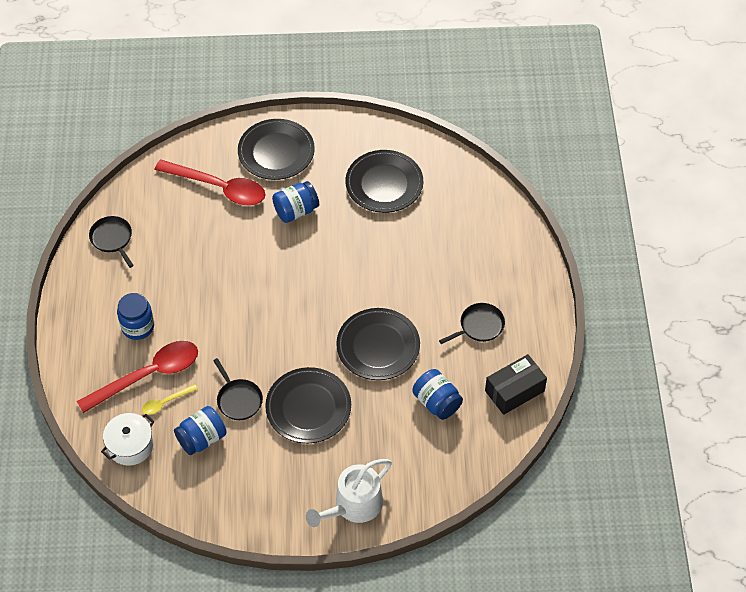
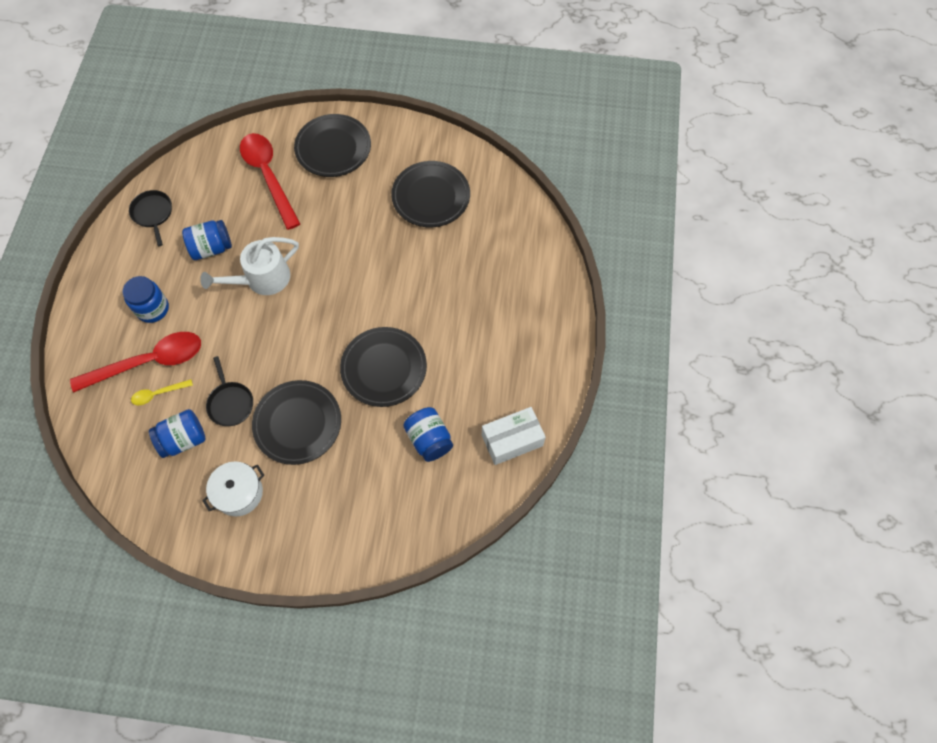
camera: 10 degrees right, 10 degrees up
(130, 445) = (111, 435): white pot -> white pot (239, 493)
(218, 188) = (268, 176): red spoon -> red spoon turned 150 degrees counterclockwise
(296, 211) = (337, 211): blue jar -> blue jar (211, 248)
(354, 505) = (317, 540): white watering can -> white watering can (262, 279)
(479, 326) = (492, 363): black pan -> none
(514, 391) = (512, 440): black box -> white box

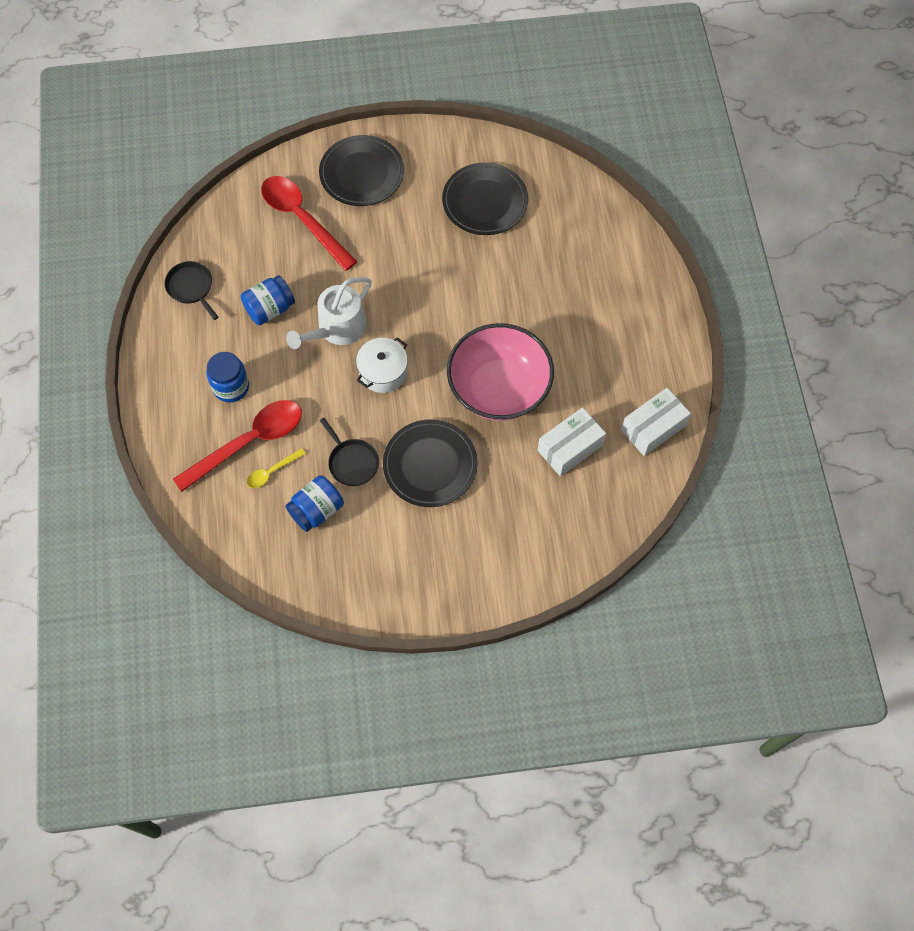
camera: 15 degrees left, 0 degrees up
(239, 493) = (395, 548): white pot -> white pot (383, 372)
(384, 368) = (499, 389): black plate -> pink bowl
(429, 440) = (570, 448): blue jar -> white box

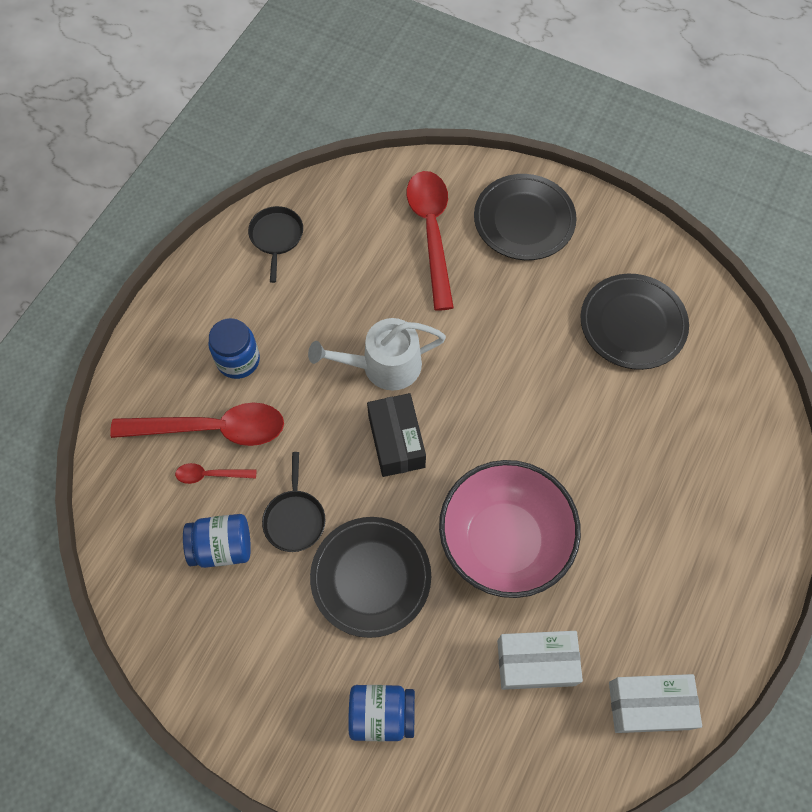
camera: 35 degrees right, 0 degrees up
(270, 309) = (333, 304): blue jar -> blue jar (382, 714)
(272, 472) = (210, 475): yellow spoon -> red spoon
(383, 372) = (396, 441): white pot -> black box

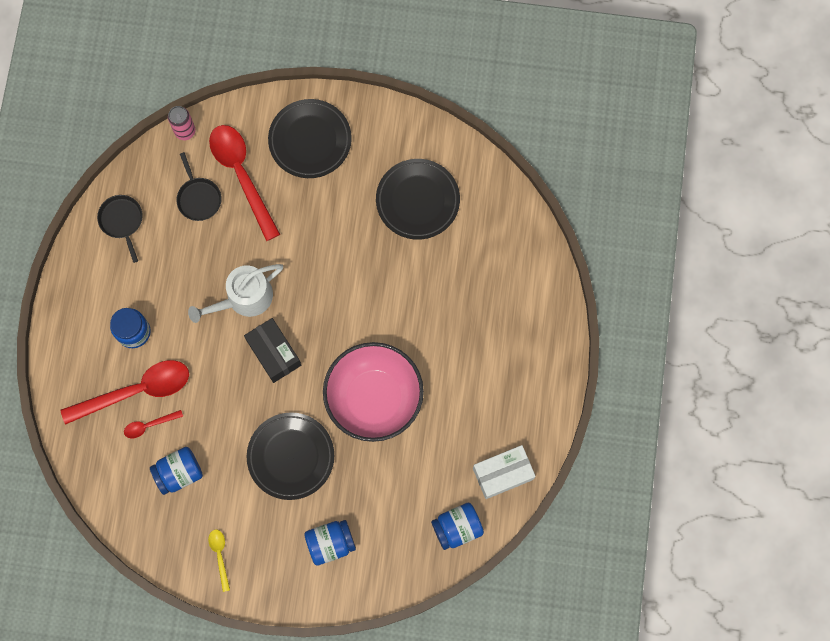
camera: 20 degrees left, 10 degrees up
(230, 675) = (220, 555): none -> yellow spoon
(295, 519) = (222, 435): black pan -> black pan (199, 198)
(384, 169) = (185, 131): none -> pink can
(536, 663) = (421, 473): white box -> none
(563, 759) = (457, 528): none -> blue jar

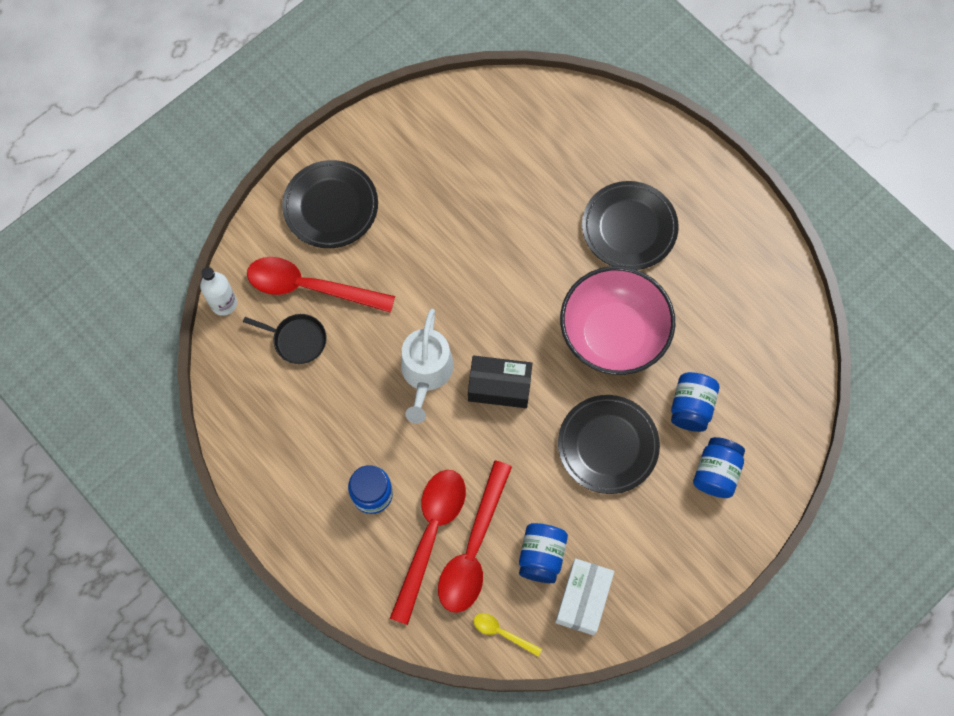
camera: 50 degrees left, 5 degrees down
(122, 221) = (257, 423): black pan -> none
(149, 425) = (473, 548): red spoon -> red spoon, size x2.20
(185, 131) = (224, 303): pink can -> white bottle
(220, 555) = (649, 579): yellow spoon -> yellow spoon (502, 632)
(417, 200) = (465, 163): black plate -> black plate (629, 228)
(457, 528) = (787, 356): blue jar -> blue jar (691, 407)
(503, 474) = (768, 282): white box -> white box (583, 599)

